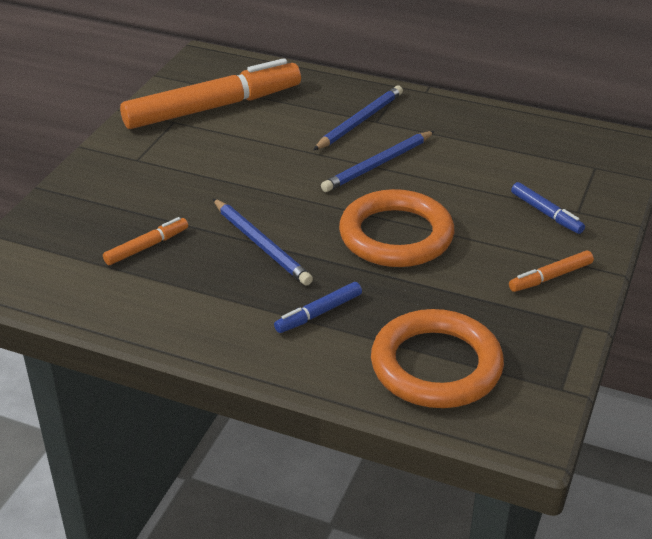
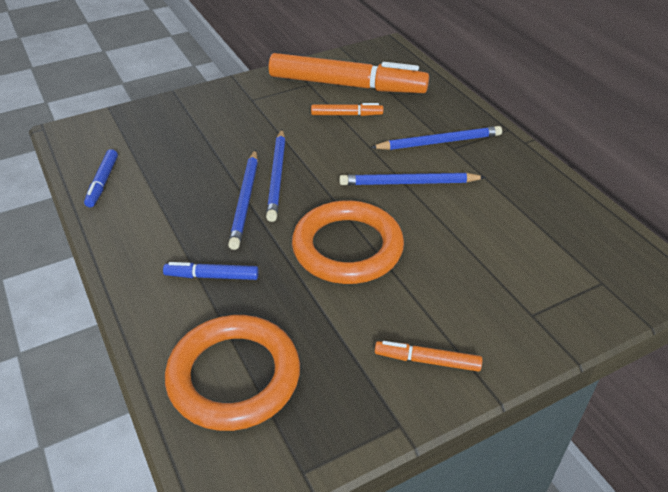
camera: 40 degrees right, 5 degrees up
(147, 247) = (176, 162): orange marker -> orange marker (346, 115)
(260, 212) = (277, 176): none -> blue pencil
(546, 213) = (498, 300): blue marker -> blue marker (102, 182)

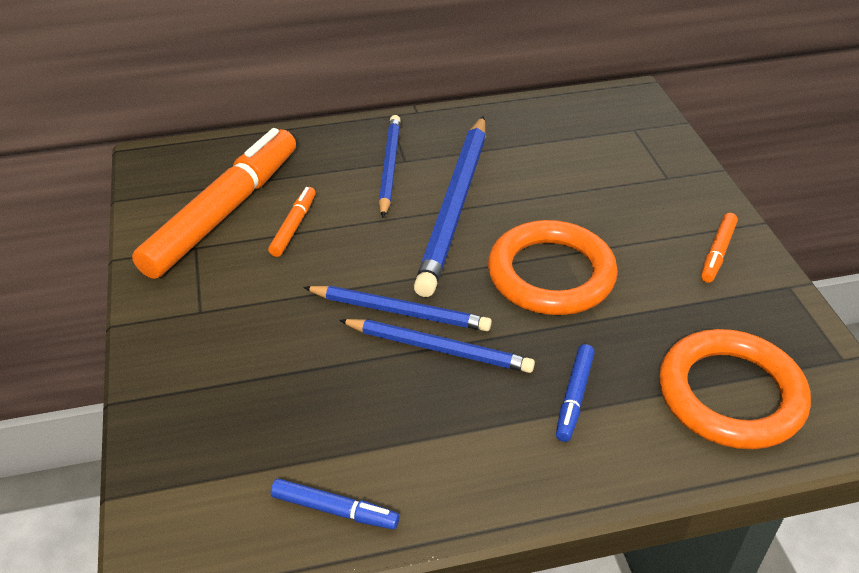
camera: 75 degrees left, 0 degrees up
(409, 183) = (455, 206): blue pencil -> blue pencil, size x1.65

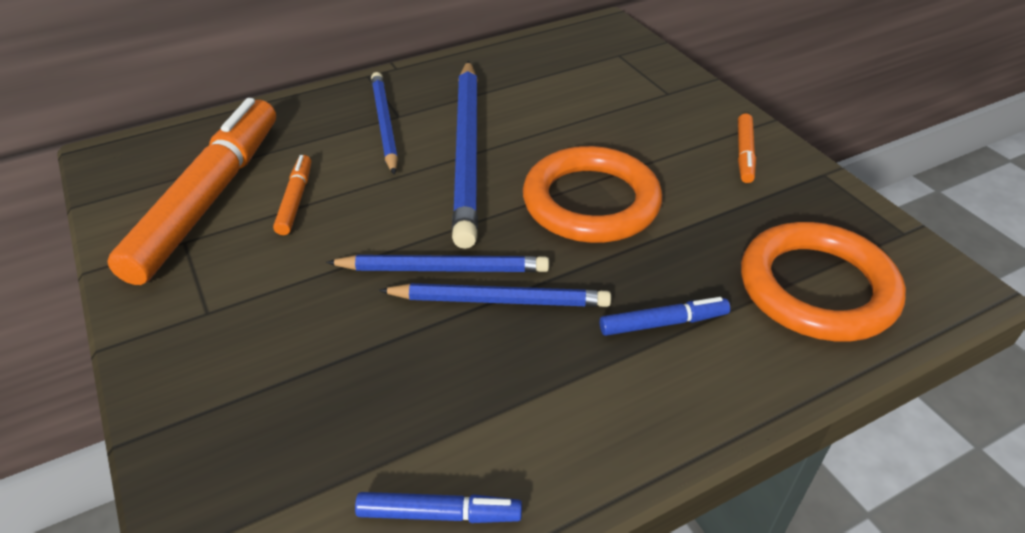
camera: 15 degrees left, 0 degrees up
(574, 397) = (663, 323): blue marker -> blue marker turned 105 degrees counterclockwise

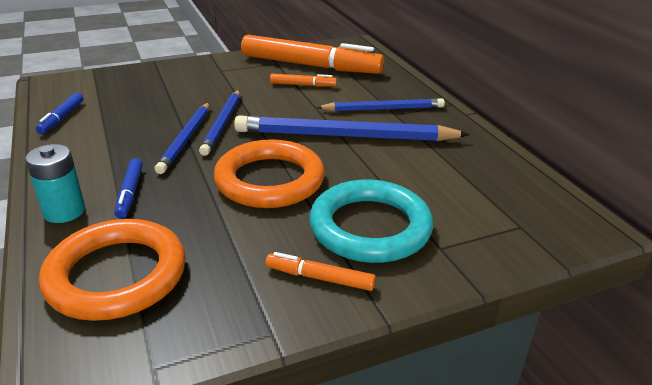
camera: 95 degrees right, 10 degrees down
(655, 129) = (370, 227): none -> turquoise ring
(732, 380) = (64, 211): none -> turquoise battery

